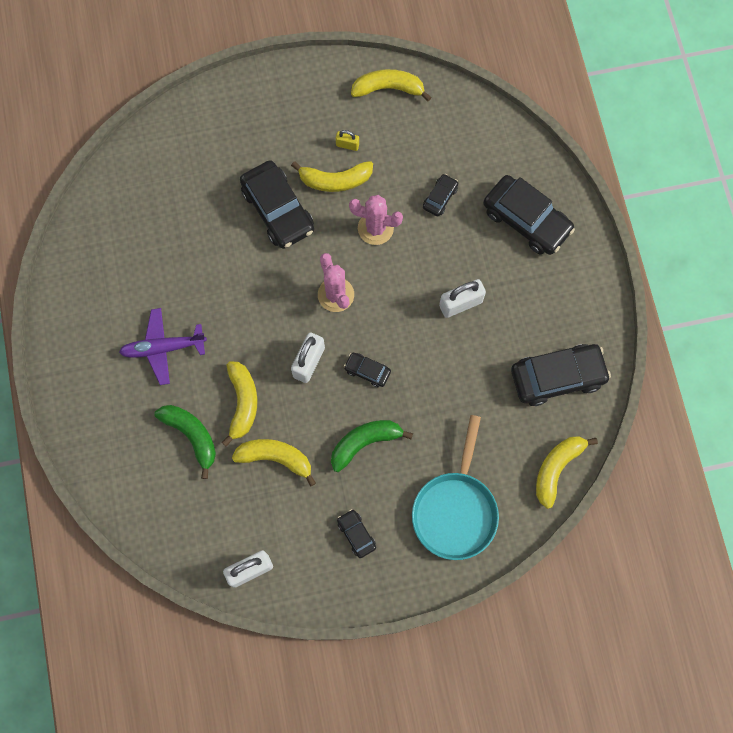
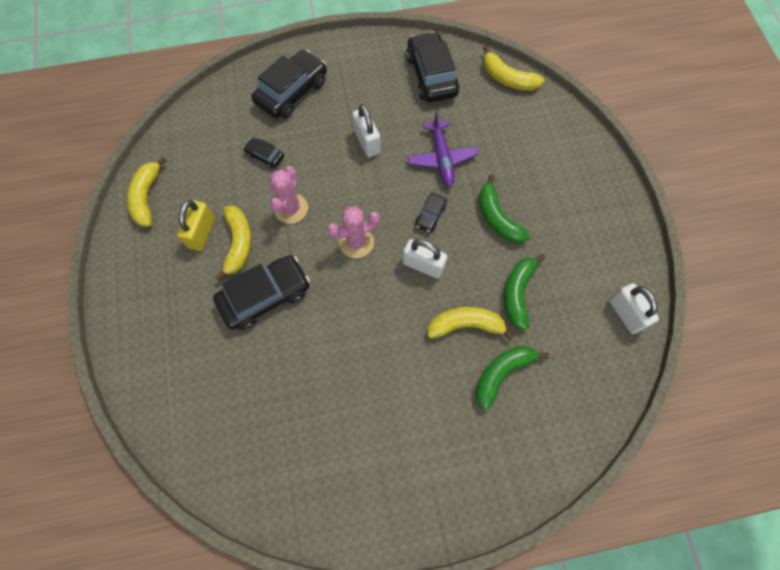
camera: 90 degrees left, 5 degrees down
(163, 348) = (411, 407): purple plane -> purple plane (442, 158)
(275, 458) = (517, 293): yellow banana -> green banana
(347, 145) = (202, 233): yellow padlock -> yellow padlock, size x1.80
(356, 534) = (580, 224): black car -> none
(455, 510) = (549, 149): turquoise pan -> none

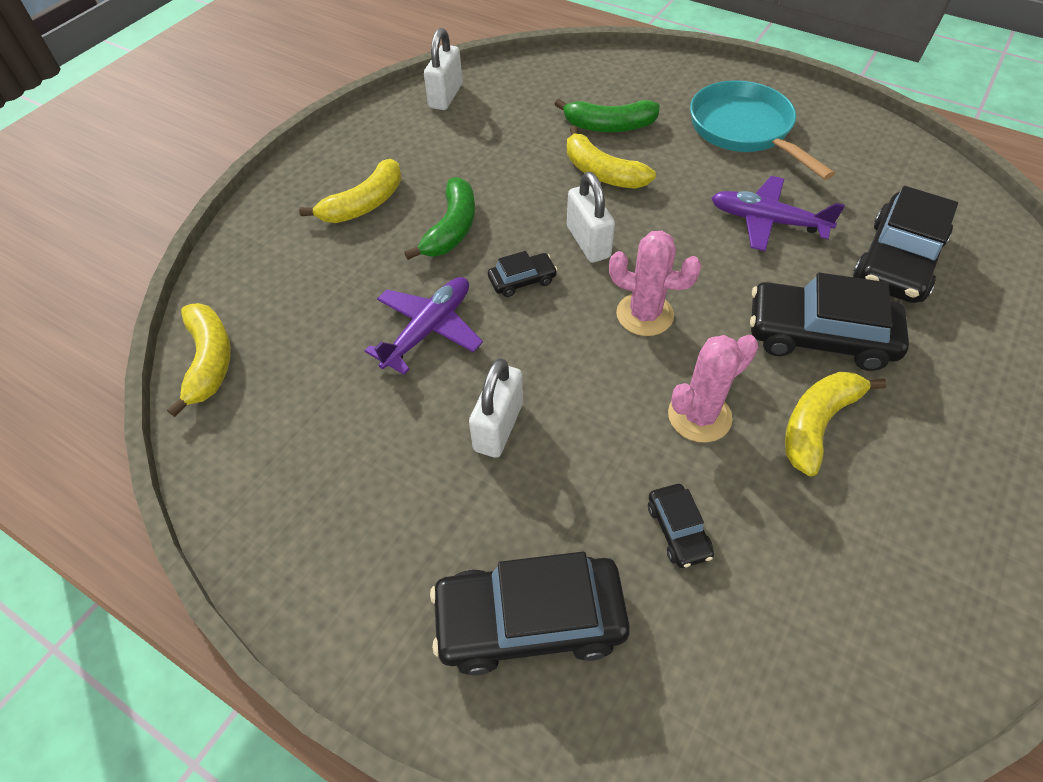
camera: 135 degrees left, 15 degrees down
(147, 197) = (950, 619): yellow banana -> yellow banana (364, 204)
(202, 233) = (870, 480): yellow padlock -> none
(343, 362) = (767, 221): none -> purple plane
(417, 446) = (744, 130): none -> turquoise pan
(431, 75) = (289, 452): black car -> black car (897, 261)
(517, 293) = (519, 162): green banana -> none

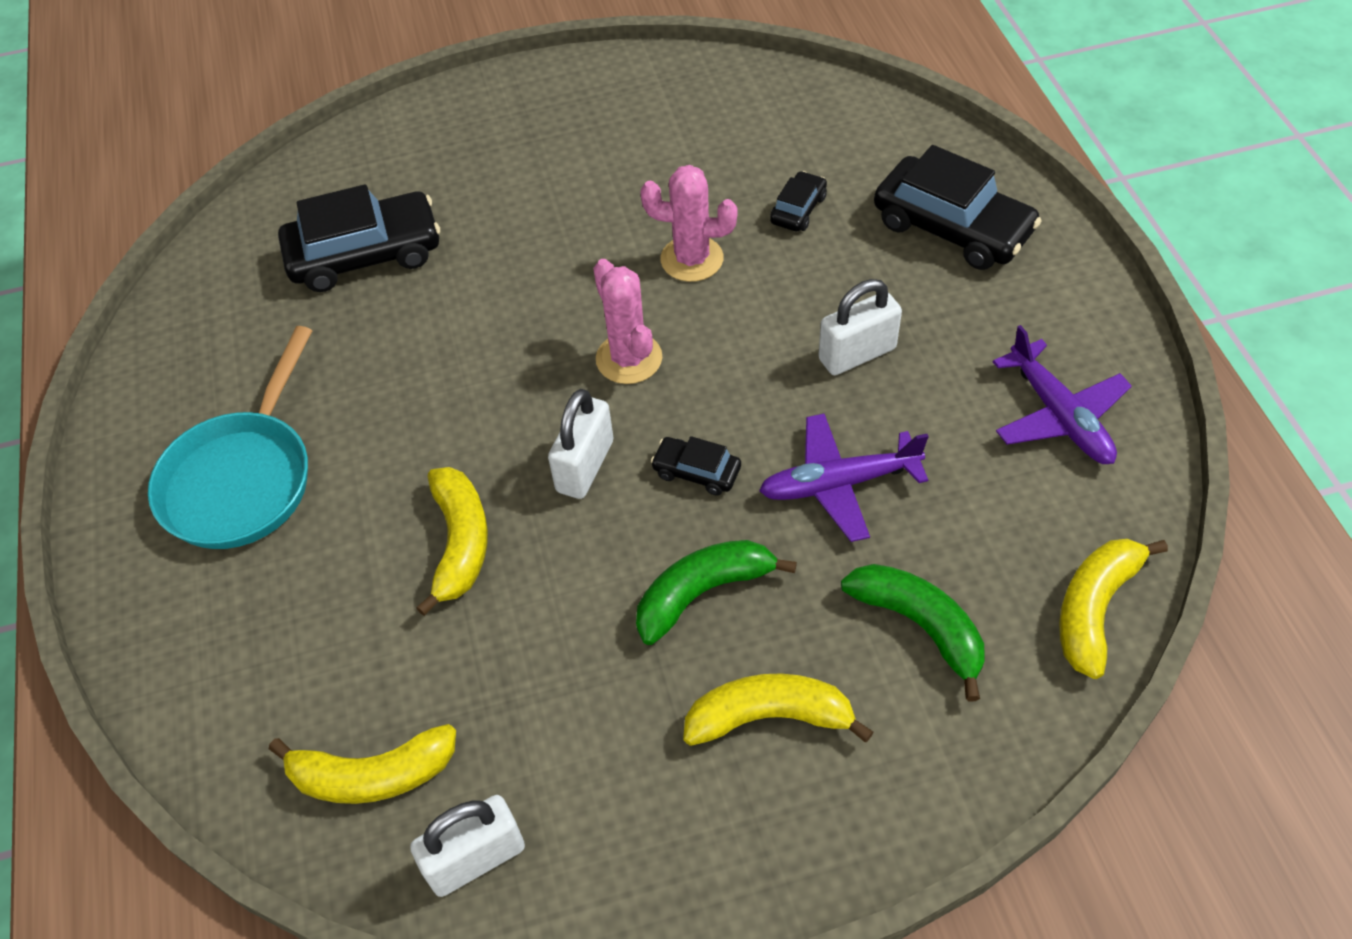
camera: 135 degrees left, 0 degrees up
(609, 126) = (359, 608): green banana -> green banana (919, 626)
(767, 221) = (399, 362): purple plane -> purple plane (1059, 415)
(817, 424) = (617, 201): yellow banana -> yellow banana (372, 775)
(819, 336) = (521, 248): black car -> none

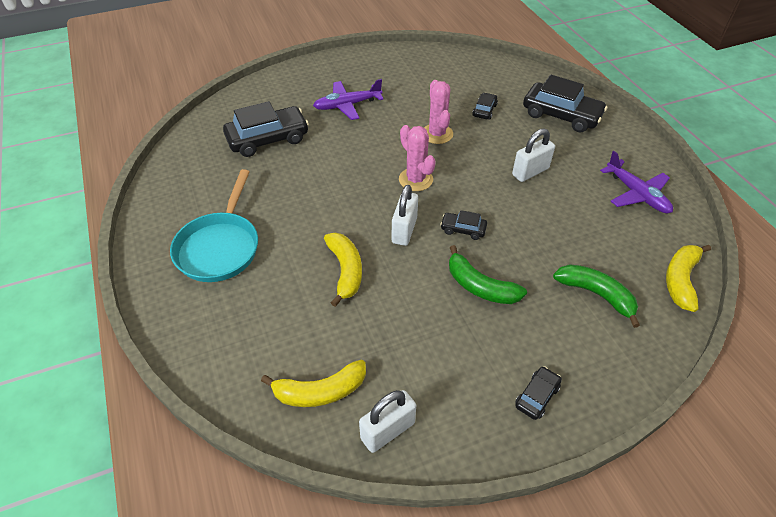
camera: 10 degrees left, 5 degrees down
(692, 259) = (437, 134): pink cactus -> pink cactus turned 75 degrees clockwise
(702, 593) = (480, 286): green banana -> green banana turned 105 degrees counterclockwise
(756, 819) = (537, 396): none -> black car
(769, 717) = (530, 344): yellow banana -> none
(839, 484) = (537, 231): purple plane -> purple plane (347, 105)

